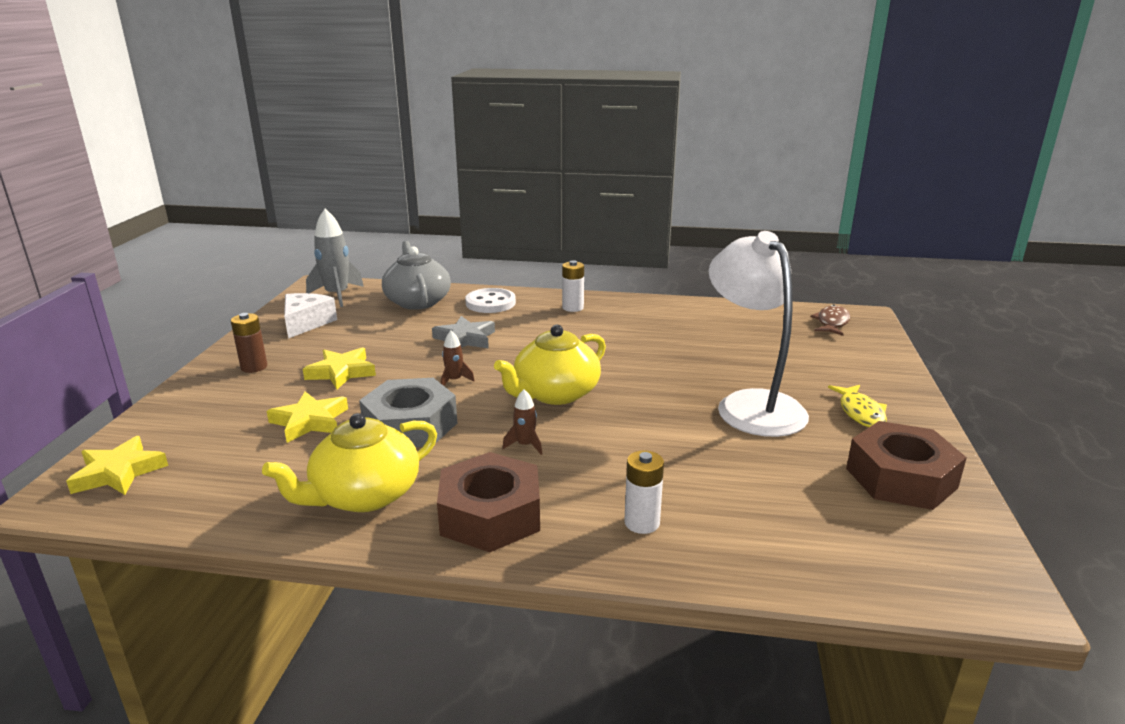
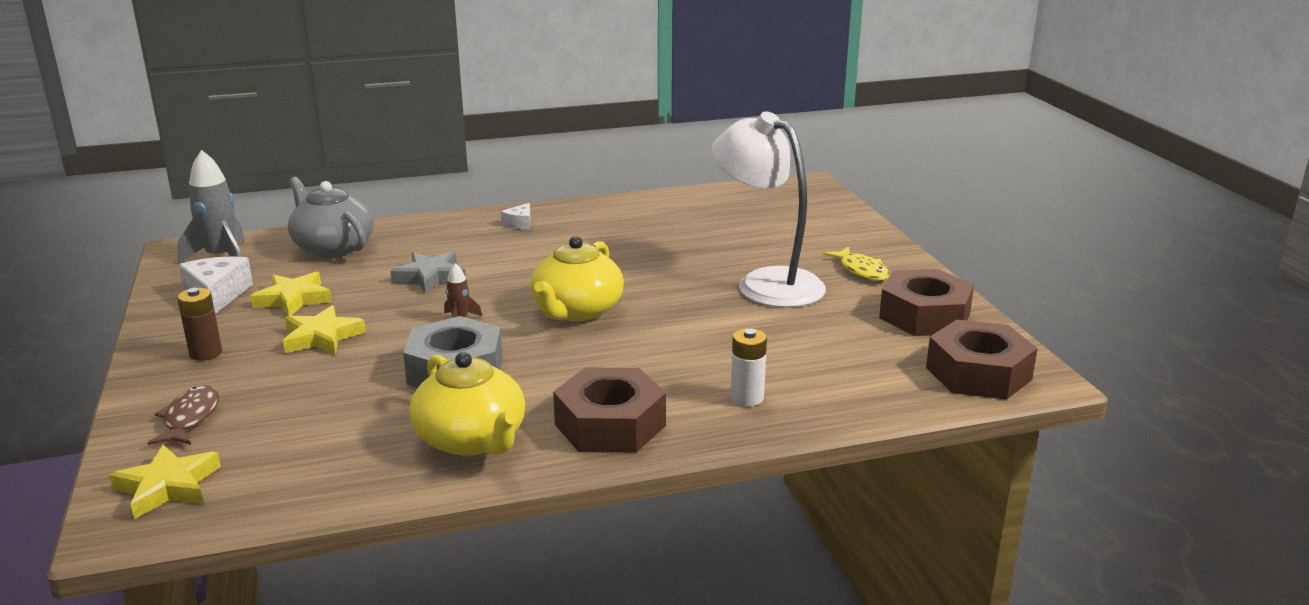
camera: 25 degrees left, 0 degrees up
(310, 421) = (339, 391): yellow star -> yellow star (293, 299)
(364, 495) = (472, 439): yellow teapot -> yellow teapot turned 60 degrees counterclockwise
(490, 303) = (422, 234): white button -> none
(525, 445) = (589, 361): brown rocket -> none
(573, 308) = (520, 224): white battery -> white cheese
(832, 323) = (785, 195): brown fish -> brown fish (190, 418)
(925, 565) = (978, 373): none -> brown nut

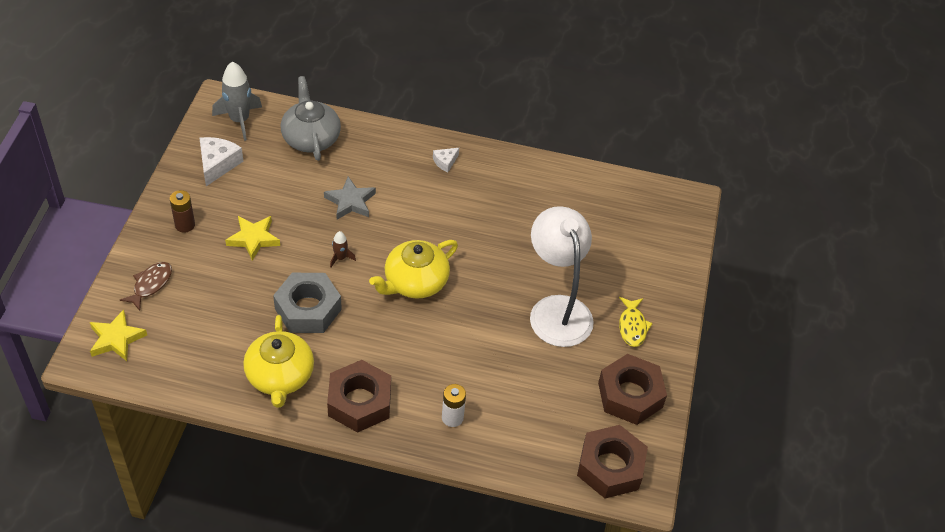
camera: 25 degrees right, 25 degrees up
(293, 299) = (258, 190): yellow star -> none

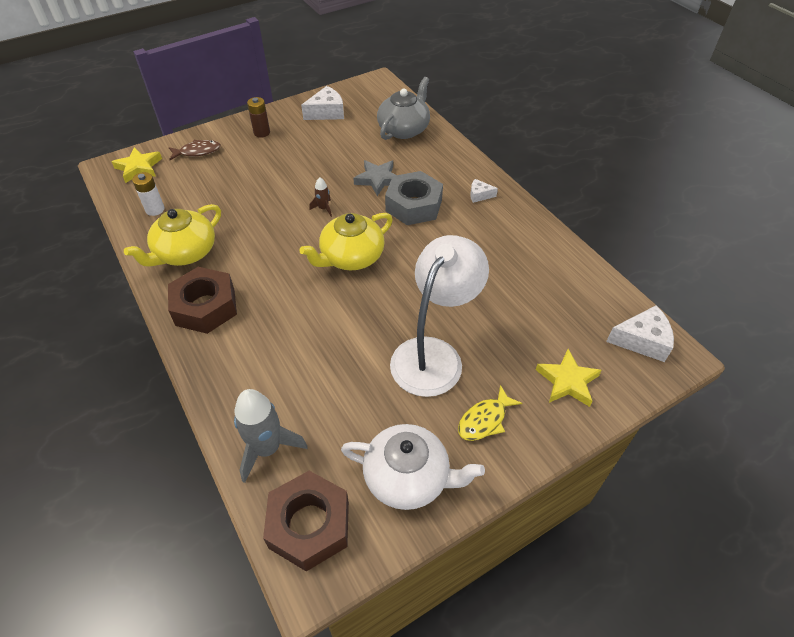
camera: 50 degrees right, 0 degrees up
(239, 120) = (373, 97): grey rocket -> grey rocket (267, 448)
(253, 239) = (288, 163): yellow star -> yellow star (567, 381)
(308, 309) = (259, 225): grey nut -> grey nut (413, 205)
(415, 282) = (351, 257): yellow teapot -> yellow teapot turned 45 degrees counterclockwise
(452, 418) = (247, 370): white battery -> white battery (155, 209)
(630, 395) = (408, 477): brown nut -> white teapot
(663, 203) = (642, 340): none -> white cheese

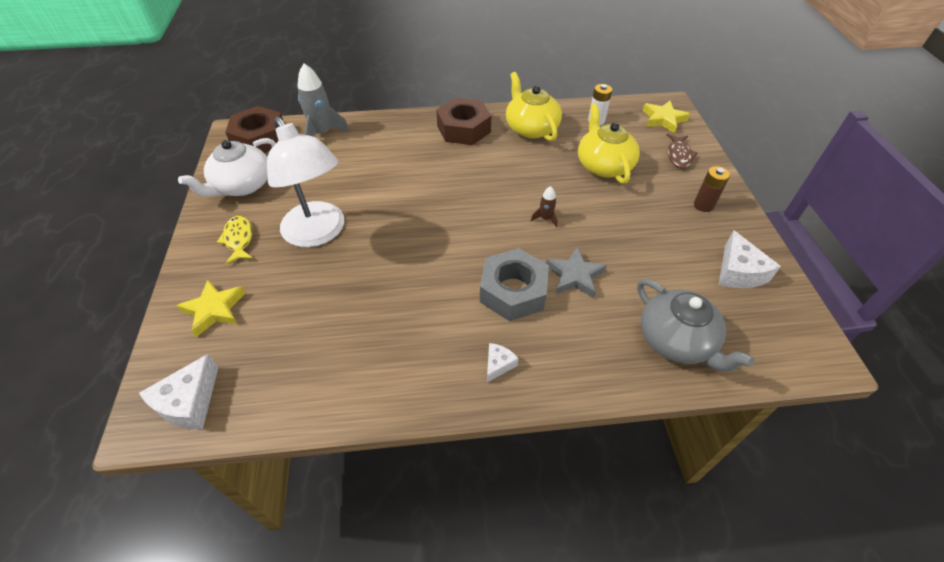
camera: 115 degrees right, 0 degrees up
(351, 257) = (464, 218): yellow teapot -> yellow teapot (603, 165)

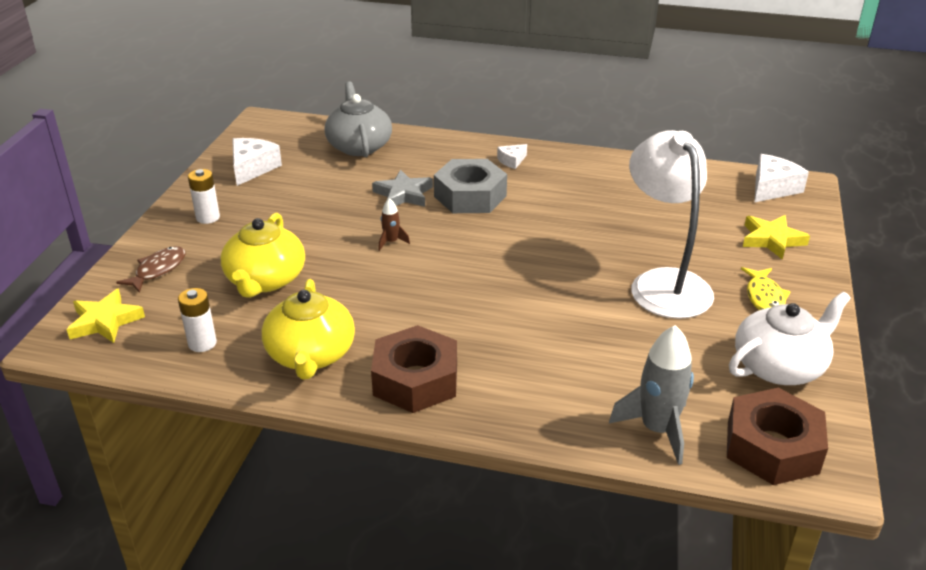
camera: 160 degrees left, 15 degrees down
(703, 205) = (208, 217): brown battery -> white battery

